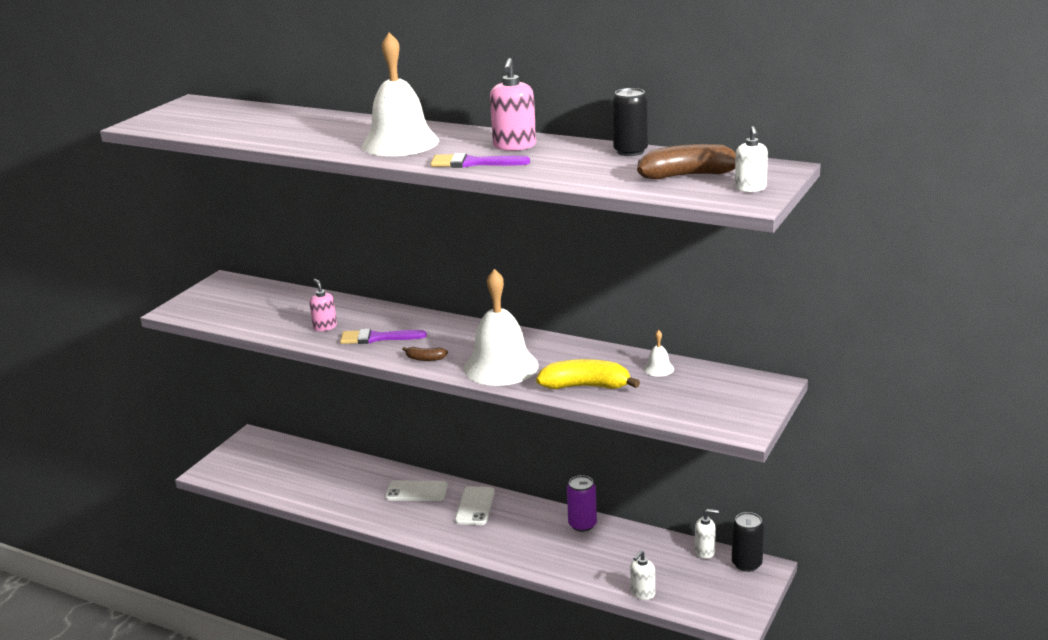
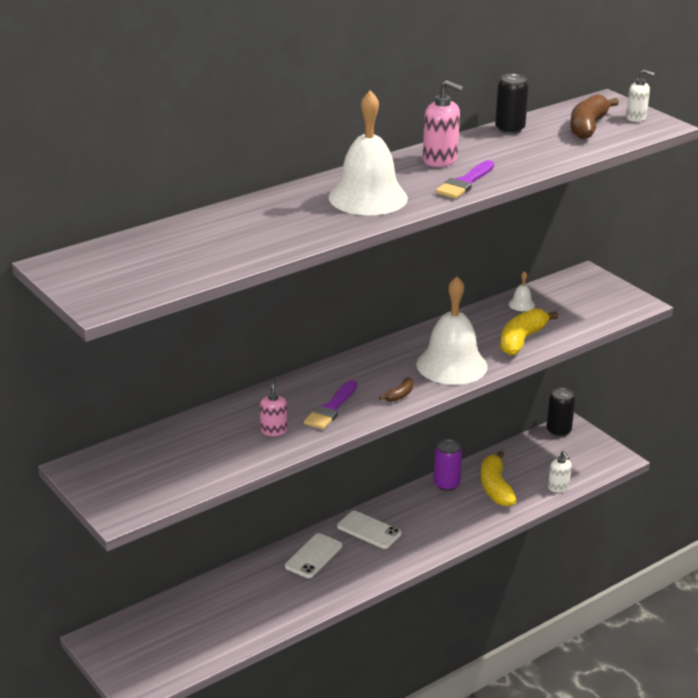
camera: 65 degrees left, 5 degrees up
(325, 327) = (274, 430): pink soap dispenser -> pink soap dispenser turned 90 degrees clockwise
(604, 554) = (495, 487): none -> yellow banana
(705, 552) = (530, 442): white soap dispenser -> none

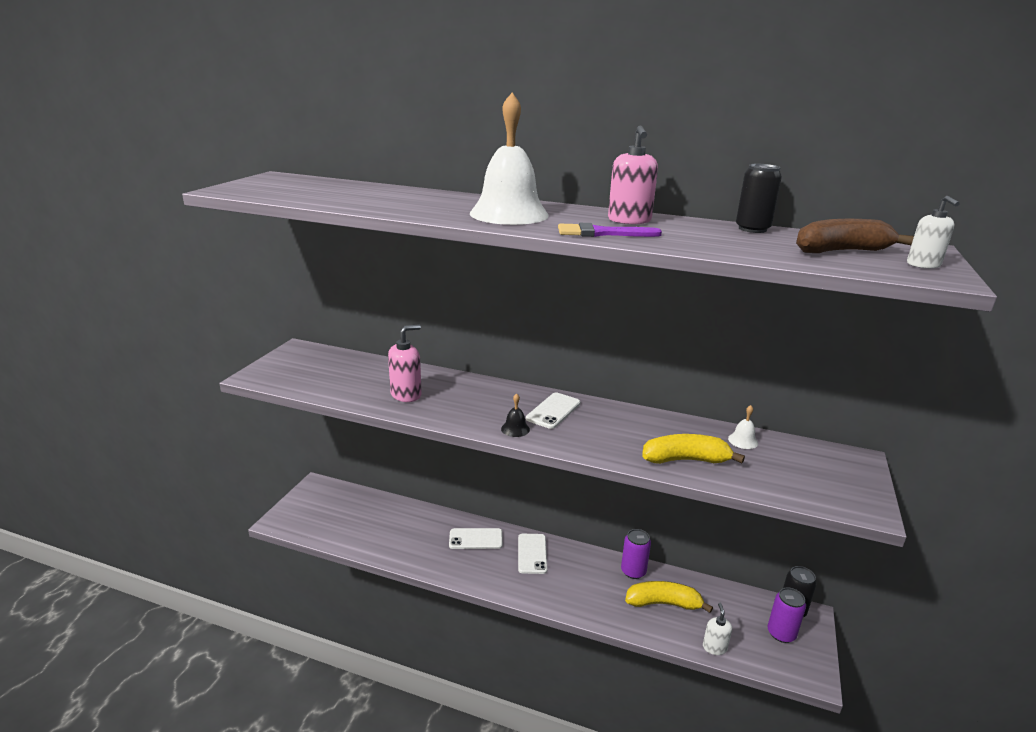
camera: 55 degrees right, 5 degrees down
(274, 430) = (406, 395): pink soap dispenser -> pink soap dispenser, size x1.55
(331, 408) = (461, 406): purple brush -> none
(390, 365) = (553, 411): none -> white phone
(399, 395) = (515, 429): brown banana -> black bell
(451, 365) = (593, 438): white bell -> none
(495, 487) = (663, 603): yellow banana -> yellow banana turned 45 degrees clockwise
(558, 487) = (714, 647): white soap dispenser -> white soap dispenser turned 150 degrees clockwise
(573, 449) = (781, 633): none -> purple can

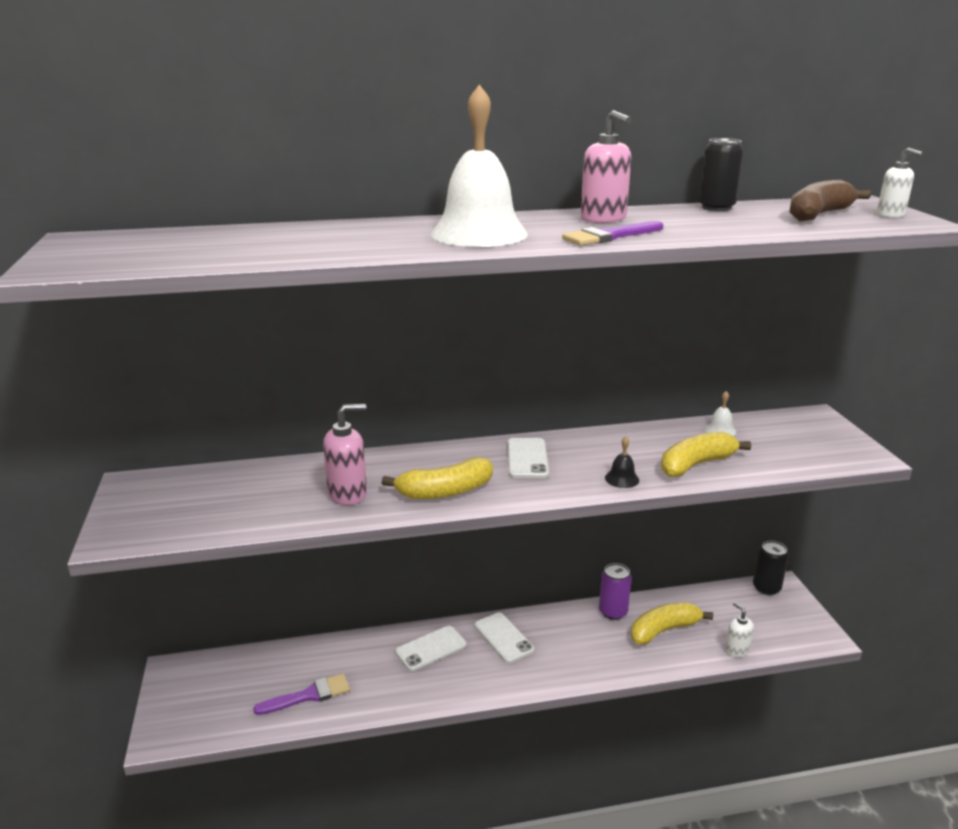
camera: 30 degrees left, 0 degrees up
(375, 535) = (308, 695): none -> purple brush
(406, 395) = (348, 494): pink soap dispenser -> pink soap dispenser turned 45 degrees clockwise
(468, 414) = (445, 491): none -> yellow banana
(515, 429) = (512, 490): black bell -> black bell (622, 479)
(781, 633) = (774, 612): purple can -> none

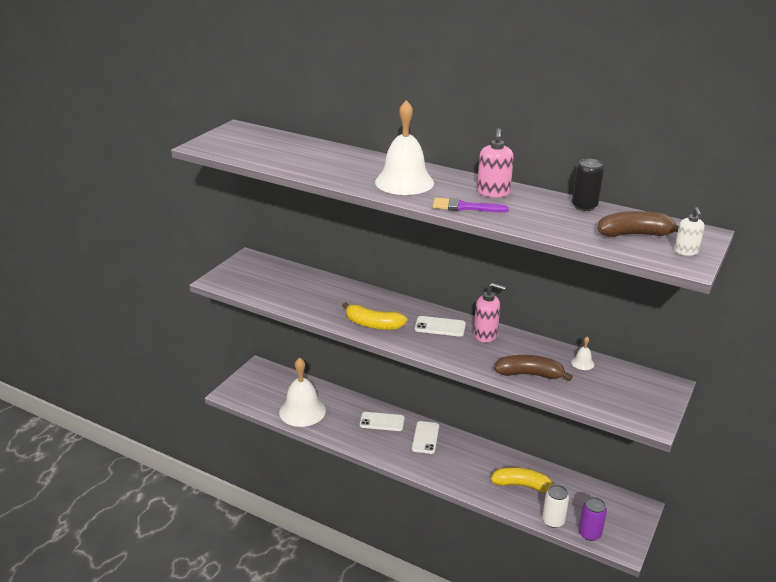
camera: 40 degrees right, 5 degrees up
(308, 695) = (302, 411): purple brush -> white bell
(348, 494) = (328, 305): pink soap dispenser -> pink soap dispenser (485, 335)
(527, 458) = (440, 327): white phone -> white phone turned 60 degrees clockwise
(613, 612) = (505, 459): purple can -> purple can (589, 533)
(622, 479) = (473, 361): black bell -> none
(696, 464) = (529, 374): yellow banana -> brown banana
(736, 650) = (553, 521): white soap dispenser -> white can
(766, 588) = (628, 502): black can -> none

